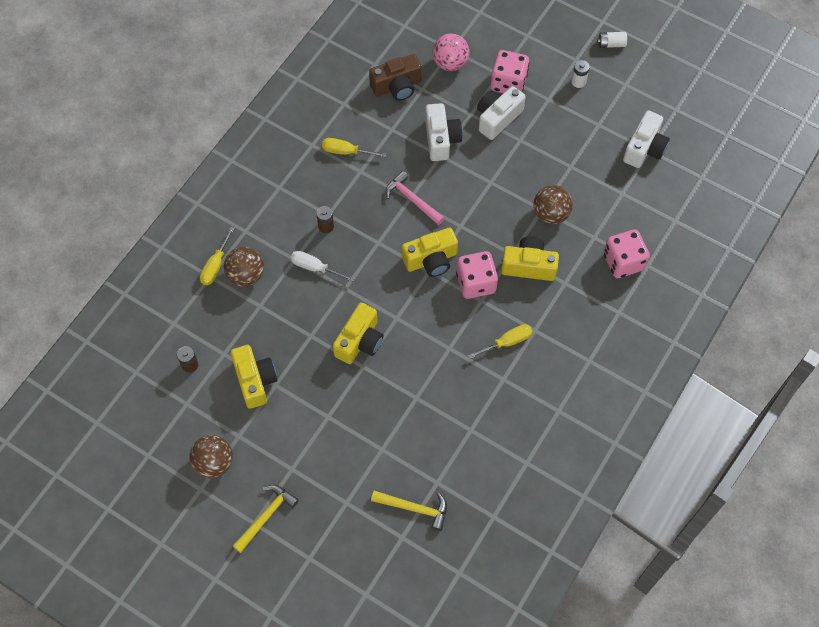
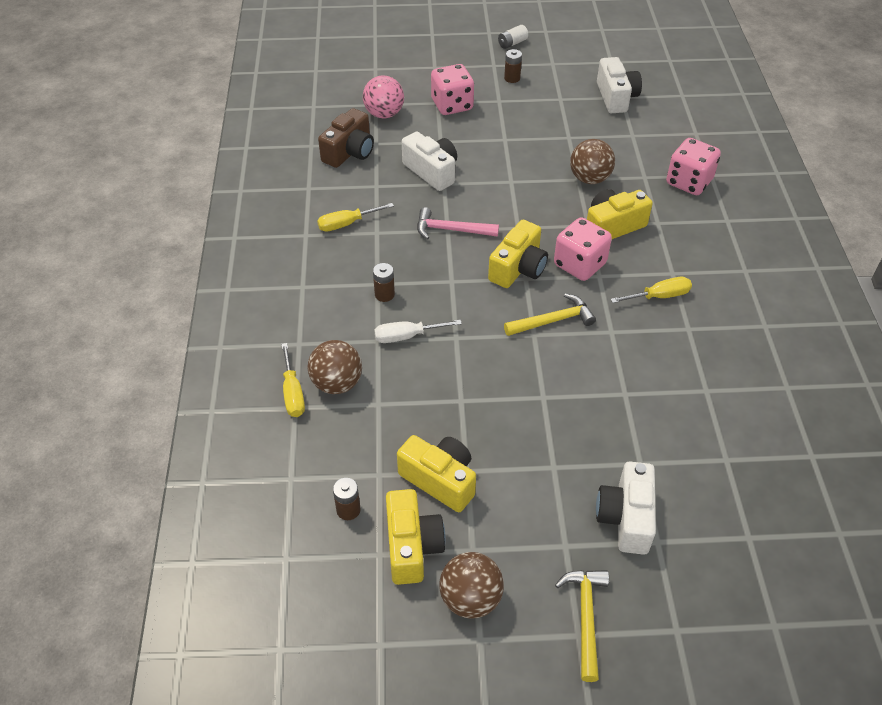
camera: 35 degrees left, 15 degrees down
(360, 341) = (517, 376): yellow camera -> yellow camera (412, 546)
(414, 508) = (731, 499): yellow hammer -> yellow hammer (553, 320)
(497, 118) = (468, 133): white camera -> white camera (626, 517)
(507, 342) = (659, 296): yellow screwdriver -> yellow screwdriver turned 45 degrees clockwise
(578, 81) = (512, 78): white battery -> brown battery

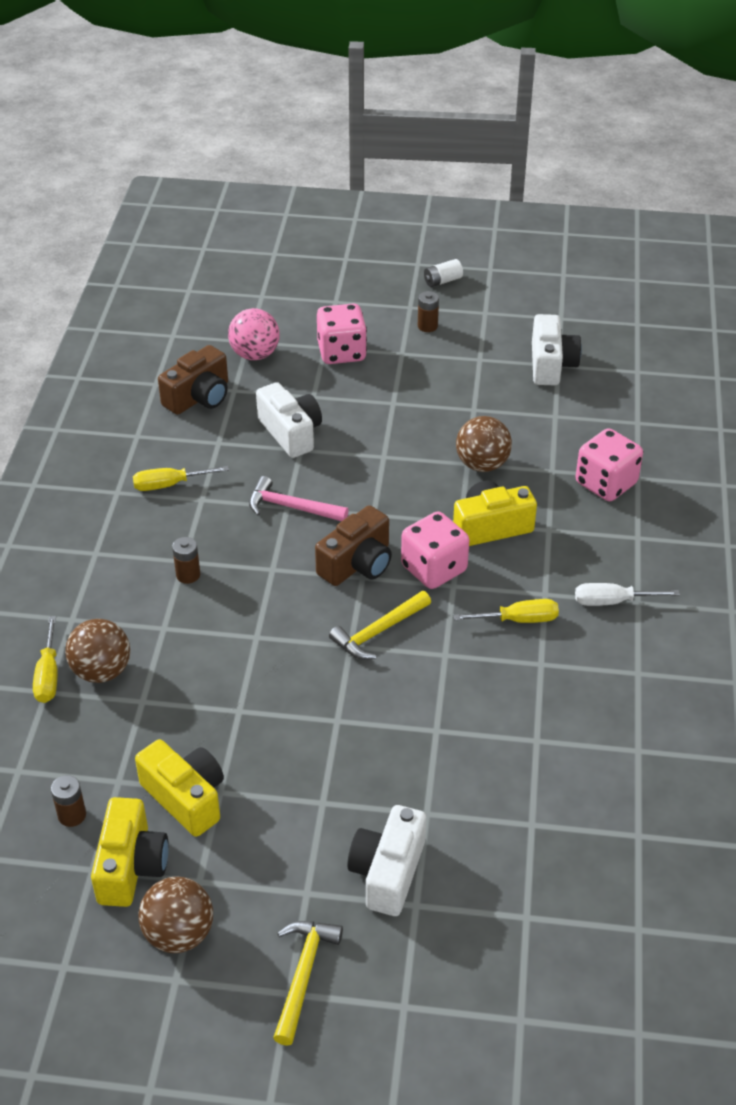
camera: 10 degrees right, 5 degrees down
(407, 336) = (199, 627): white screwdriver -> white screwdriver (612, 601)
(518, 268) = (357, 564): yellow camera -> brown camera
(553, 320) = (378, 632): yellow hammer -> yellow hammer turned 150 degrees clockwise

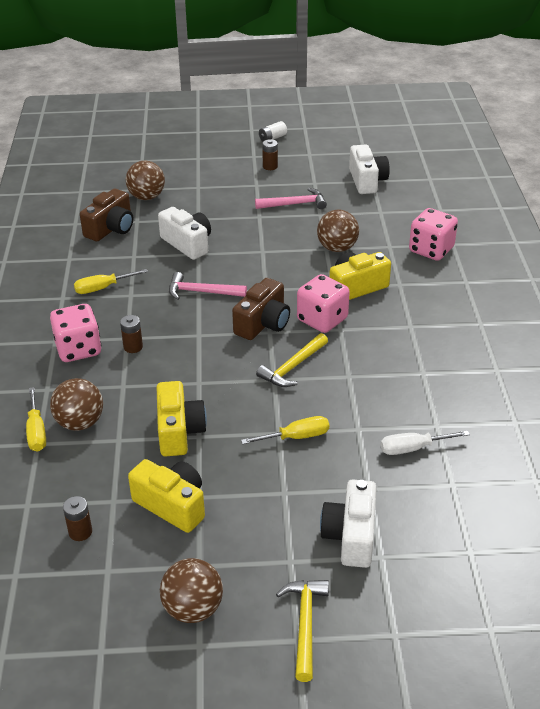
camera: 10 degrees left, 5 degrees down
(131, 866) = (139, 563): yellow camera -> yellow camera (179, 431)
(255, 354) = (146, 197): pink ball -> brown ball
(341, 352) = (211, 189): pink dice -> pink dice (78, 349)
(444, 389) = (294, 204): none -> pink hammer
(518, 620) = (396, 345): yellow screwdriver -> yellow screwdriver (296, 437)
(612, 601) = (462, 325): white screwdriver -> white screwdriver (413, 448)

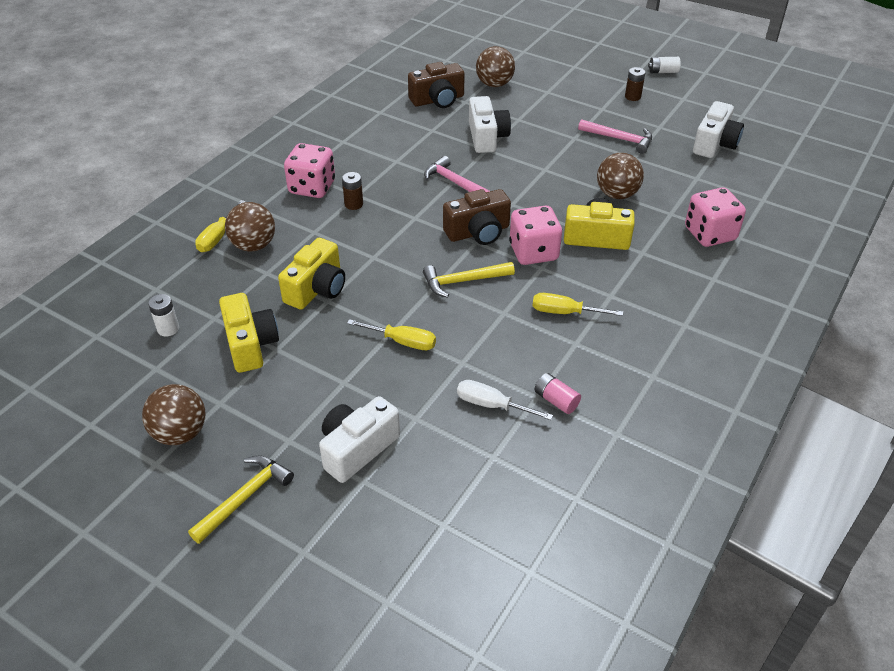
camera: 35 degrees right, 5 degrees up
(80, 532) = (168, 329): brown battery -> white battery
(103, 288) = (380, 146): yellow screwdriver -> yellow screwdriver (565, 312)
(452, 421) = (556, 400): none -> pink battery

